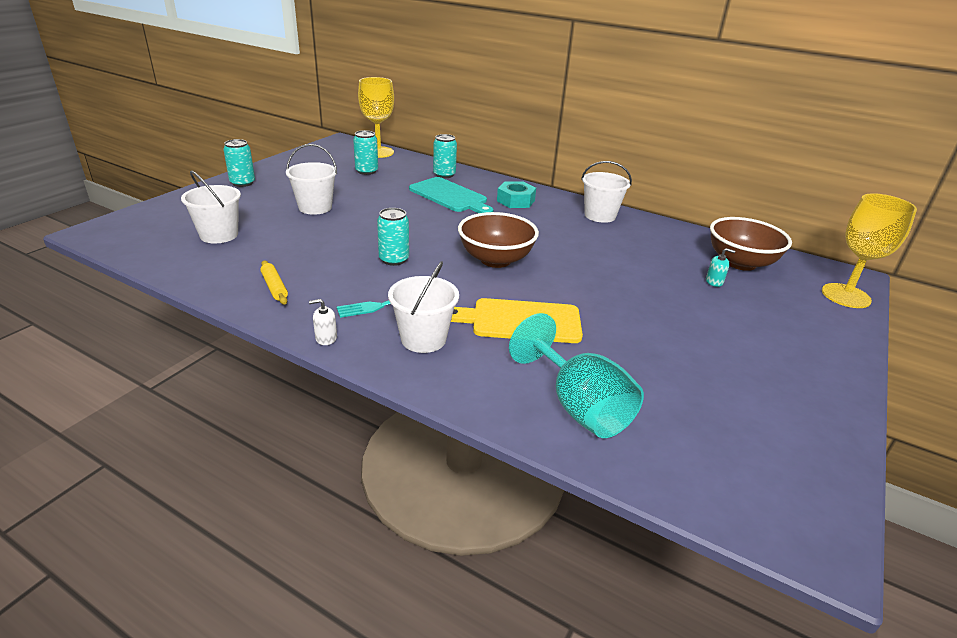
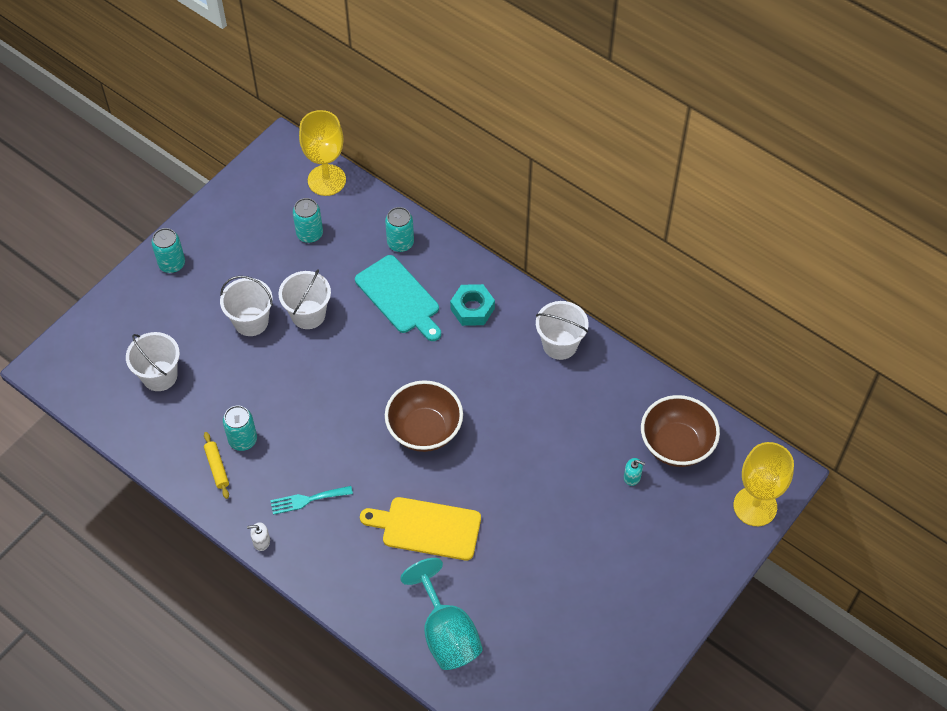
camera: 10 degrees right, 25 degrees up
(394, 259) = (325, 426): turquoise can -> turquoise can (243, 440)
(423, 339) = (340, 547): white bucket -> white bucket (308, 314)

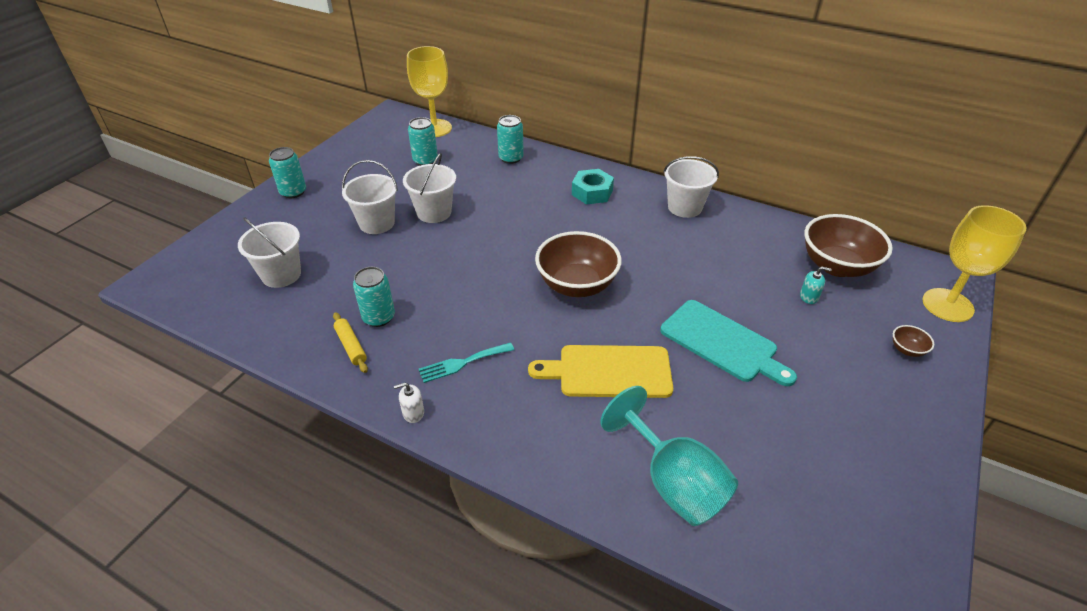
camera: 10 degrees left, 15 degrees down
(399, 297) = (520, 192): turquoise cutting board -> turquoise cutting board (722, 343)
(690, 547) = (907, 350): none -> brown bowl

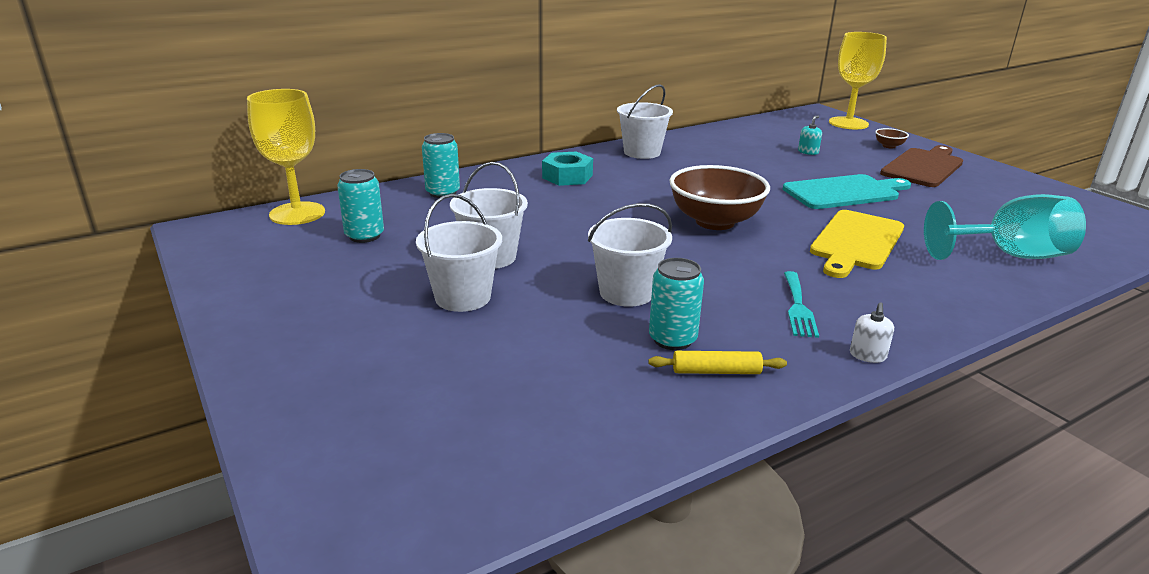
camera: 60 degrees left, 15 degrees down
(281, 275) = (495, 397): white bucket -> white bucket (626, 292)
(293, 192) = (279, 345): turquoise can -> none
(837, 266) = (778, 134): brown bowl -> none
(869, 388) = (924, 167): none -> brown cutting board

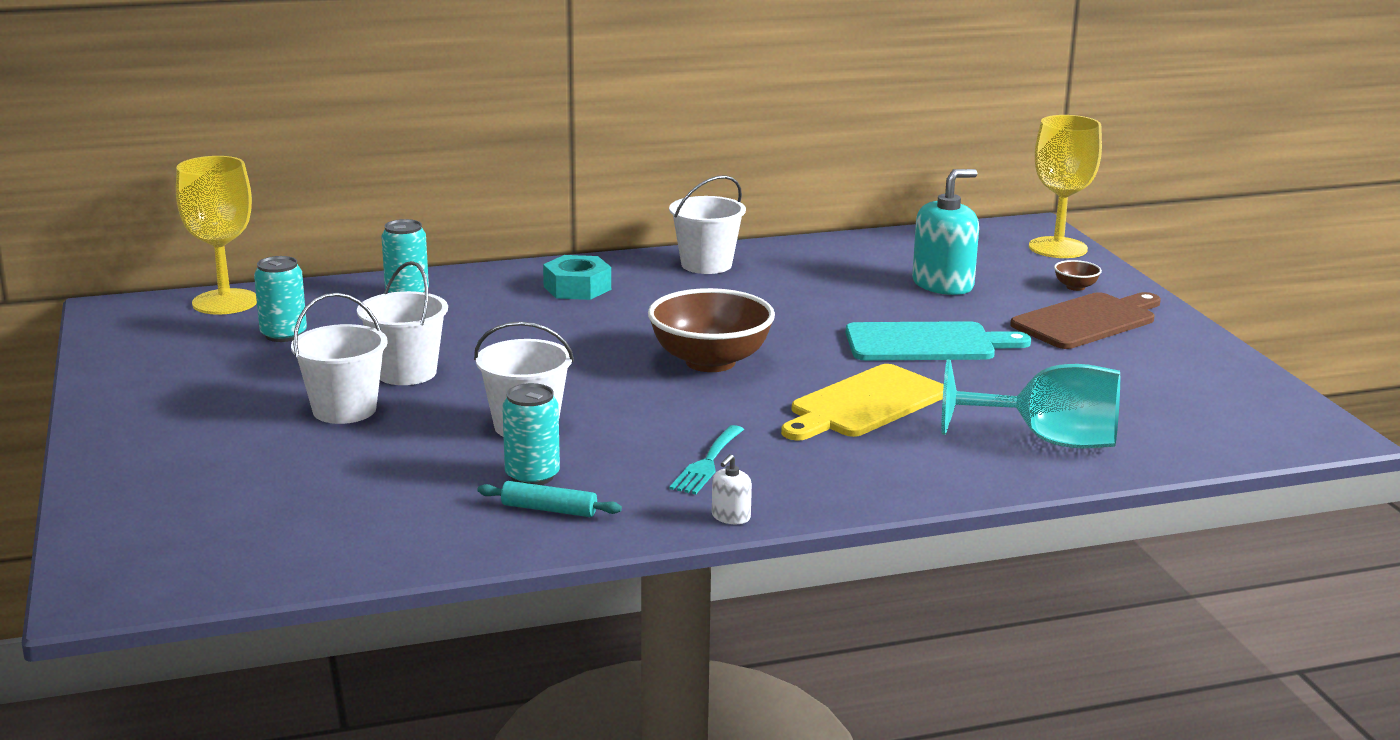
camera: 15 degrees right, 5 degrees down
(716, 371) = (549, 509): yellow rolling pin -> turquoise rolling pin
(808, 152) = (943, 285): turquoise soap dispenser -> turquoise soap dispenser, size x2.26

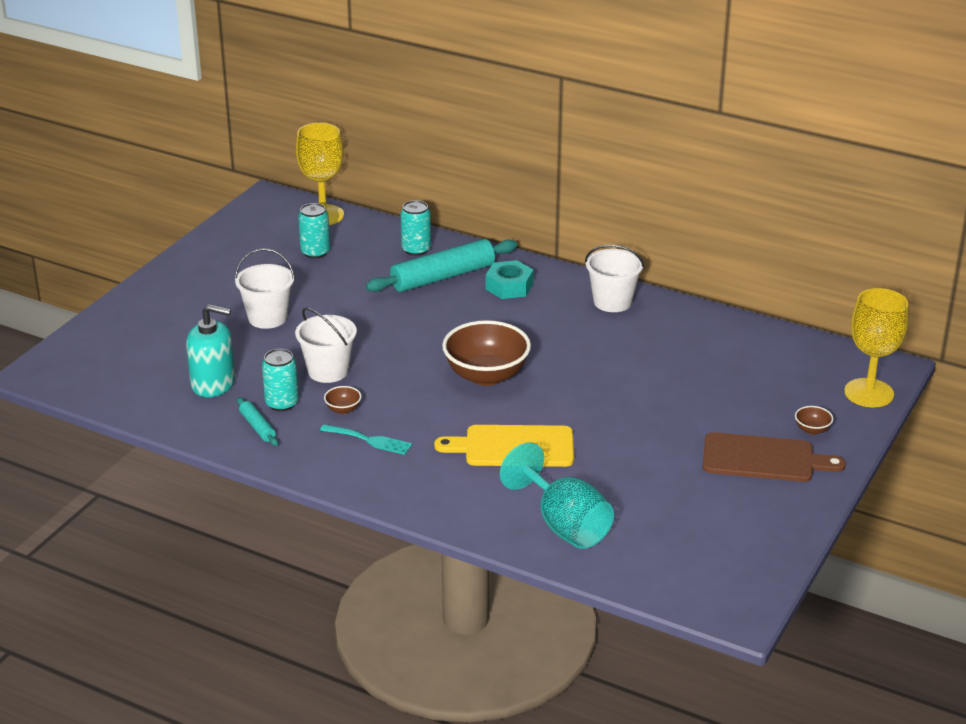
camera: 45 degrees right, 10 degrees up
(406, 373) = (330, 307): white bucket -> none
(487, 304) = (443, 277): none -> turquoise rolling pin
(618, 451) = (343, 409): none -> brown bowl
(707, 463) = (369, 440): turquoise fork -> turquoise fork turned 135 degrees counterclockwise
(731, 517) = (325, 477): white soap dispenser -> none
(927, 343) = (629, 424): turquoise cutting board -> none
(943, 285) = (727, 386): turquoise soap dispenser -> turquoise soap dispenser (213, 384)

